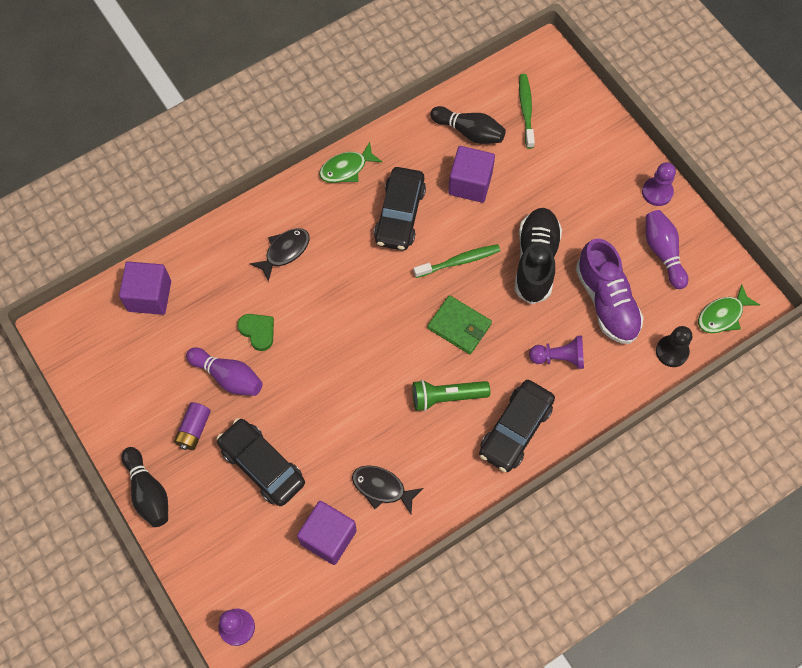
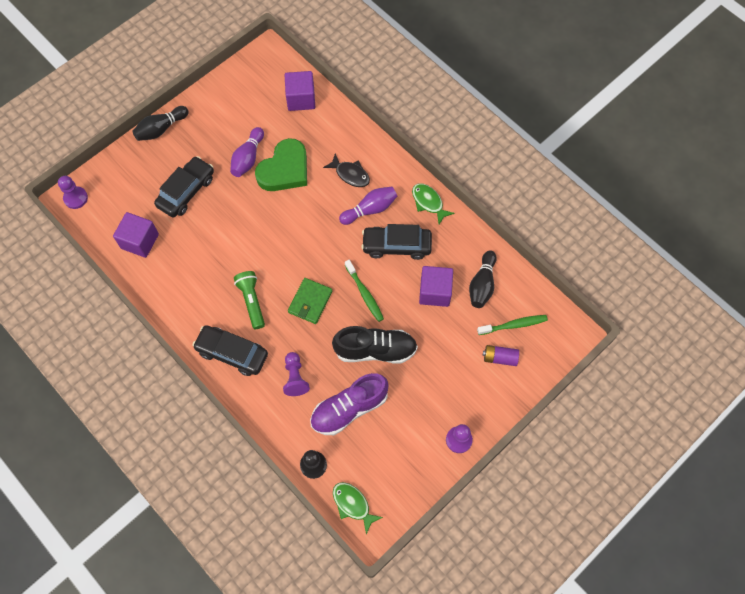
camera: 80 degrees right, 0 degrees up
(194, 429) = (207, 146): purple battery -> purple battery (500, 358)
(258, 331) = (284, 169): green heart -> green heart, size x1.99
(382, 488) = (178, 269): black fish -> none
(663, 252) = (402, 450): purple bowling pin -> purple bowling pin (370, 209)

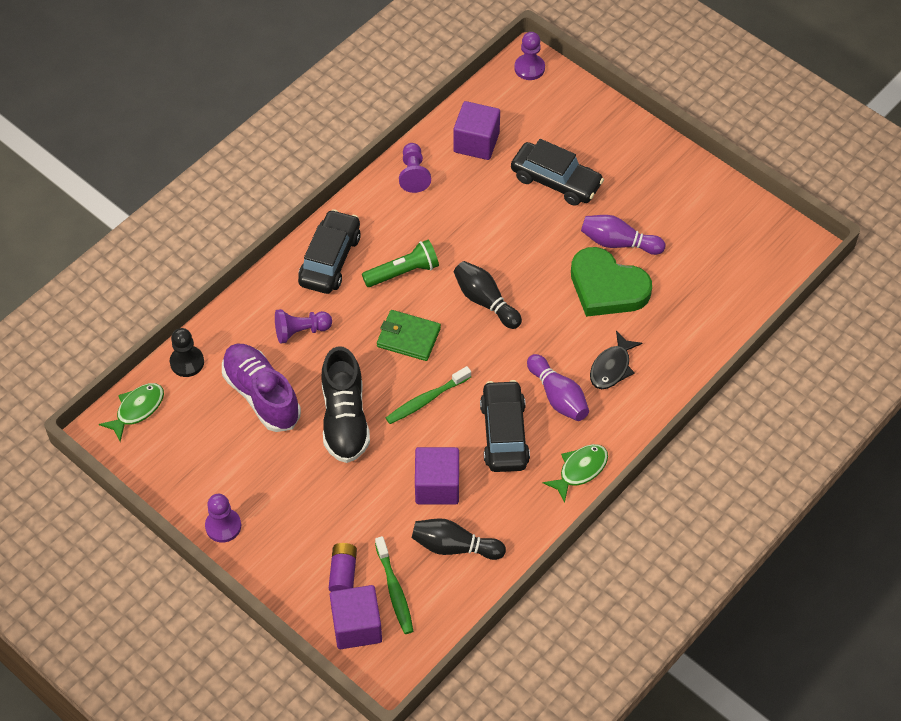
camera: 85 degrees right, 10 degrees down
(161, 129) = (647, 140): black bowling pin -> black bowling pin (485, 301)
(161, 288) = (413, 174): none -> purple pawn
(301, 99) = (728, 295): purple cube -> purple cube (357, 626)

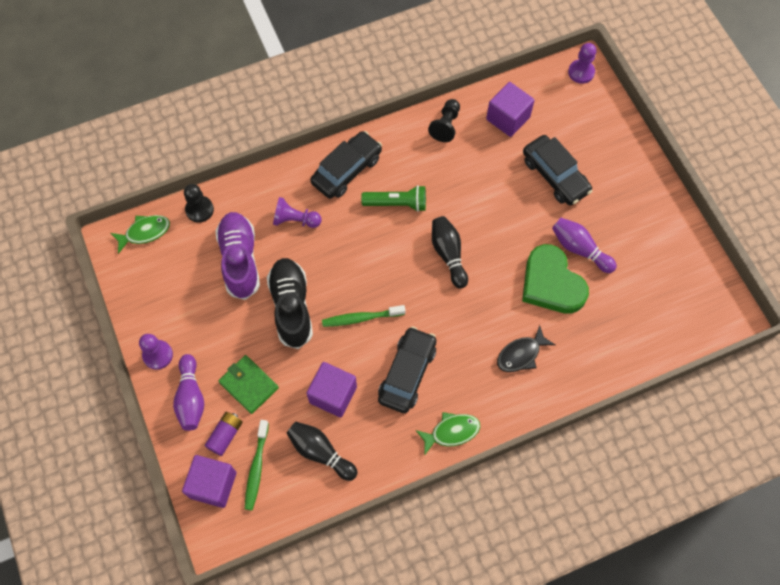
camera: 25 degrees right, 10 degrees up
(345, 419) = (291, 307): black shoe -> black shoe turned 150 degrees clockwise
(408, 337) = (374, 260): green wallet -> green wallet (249, 385)
(413, 174) = (445, 125): purple pawn -> black pawn
(558, 396) = (465, 360): purple bowling pin -> purple bowling pin (191, 398)

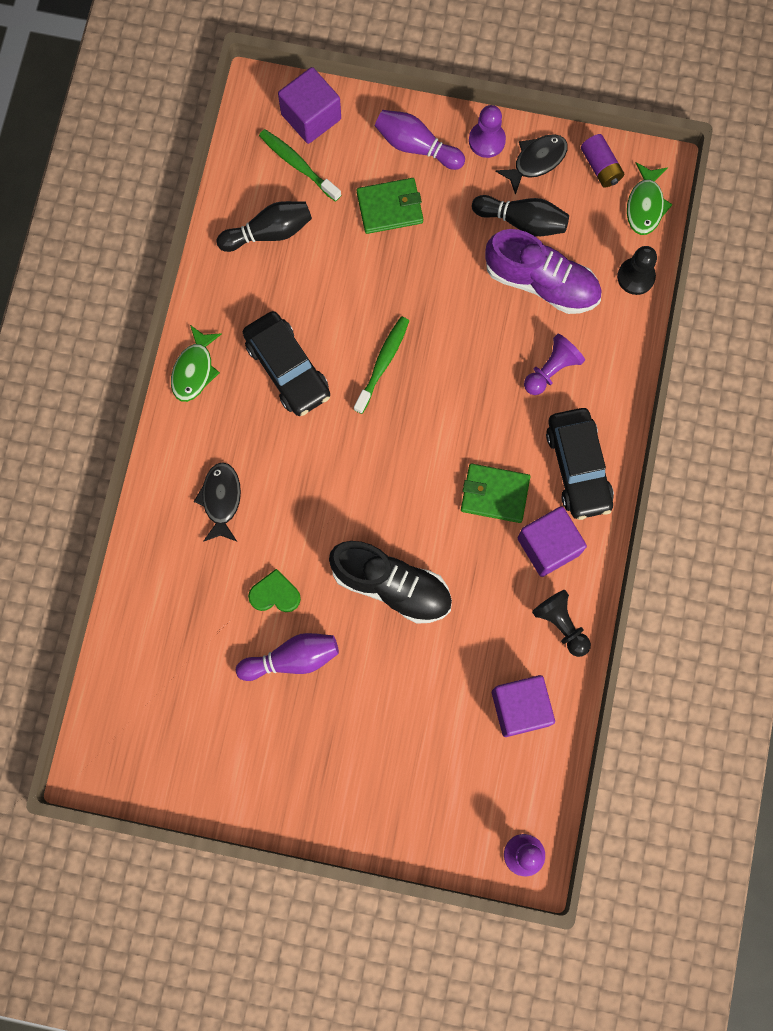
camera: 125 degrees right, 10 degrees up
(154, 315) = (536, 161): none -> black fish
(225, 435) = (352, 155): purple battery -> purple battery (600, 166)
(291, 307) = (447, 301): black shoe -> black shoe (391, 585)
(333, 394) = (319, 281): purple cube -> purple cube (548, 546)
(397, 204) = (495, 494): green flashlight -> green wallet
(448, 254) = (391, 507): black bowling pin -> black bowling pin (522, 221)
(551, 283) = (275, 594): green heart -> green heart, size x0.50
(555, 175) = (403, 704): black car -> none

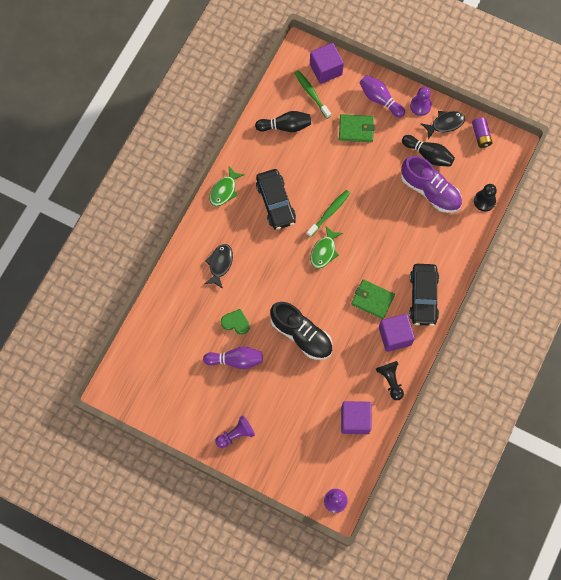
camera: 15 degrees right, 5 degrees down
(551, 370) = (422, 240): purple pawn -> purple pawn (236, 434)
(645, 205) = (500, 163): green fish -> green fish (324, 251)

